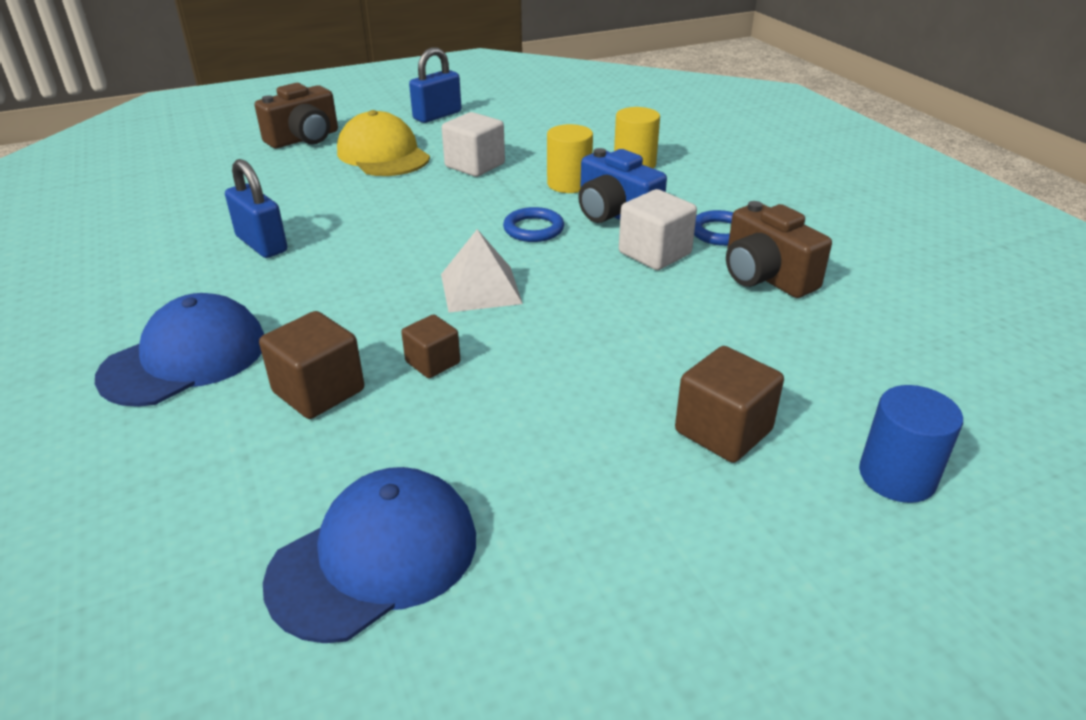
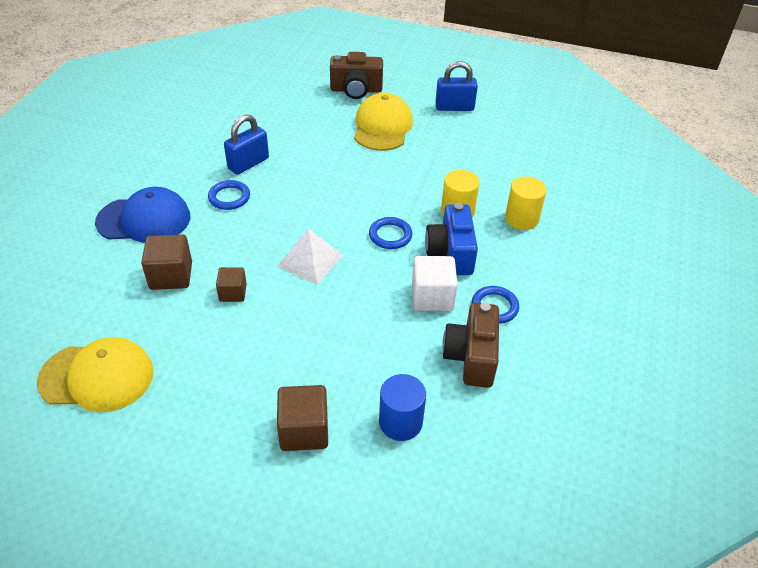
camera: 40 degrees right, 10 degrees up
(262, 244) = (248, 163): blue padlock -> blue padlock turned 45 degrees clockwise
(284, 283) = (229, 197): none -> blue ring
(375, 558) = (97, 377): blue cap -> yellow cap
(475, 165) = (422, 164): white cube -> none
(897, 476) = (346, 522): blue cylinder -> blue cylinder (400, 422)

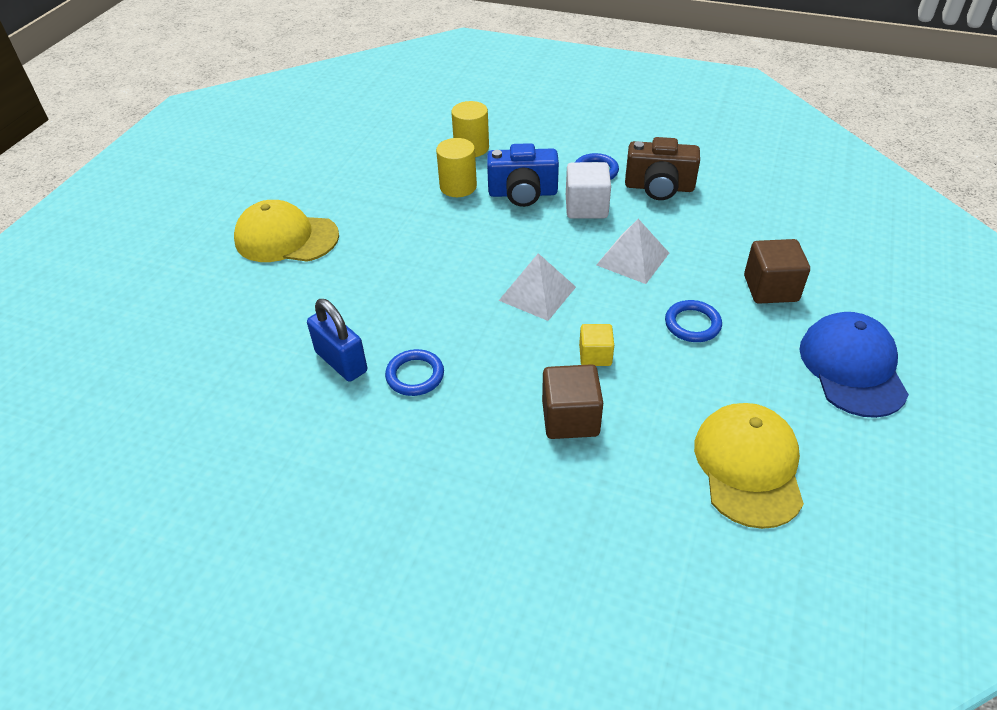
camera: 85 degrees left, 0 degrees up
(144, 220) = (457, 466): blue cap -> blue cap (852, 367)
(233, 293) = (595, 355): brown cube -> yellow cube
(353, 326) = (633, 259): none -> white pyramid
(356, 90) = (191, 262): brown camera -> none
(390, 235) = (495, 233): blue ring -> blue ring (692, 324)
(400, 422) = (743, 229): blue cylinder -> none
(454, 107) = (261, 180): blue padlock -> none

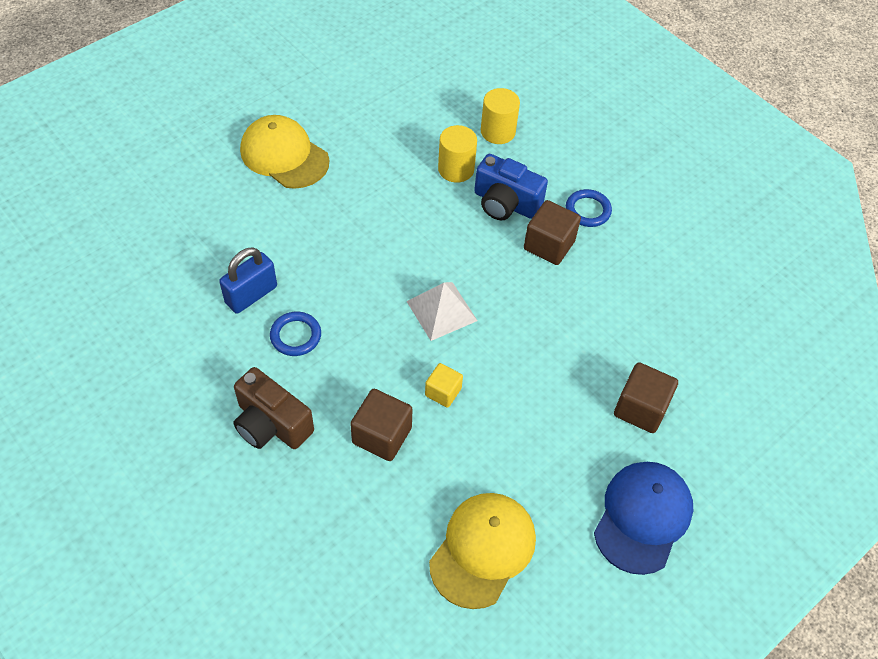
camera: 25 degrees right, 10 degrees up
(341, 362) = (251, 295): blue padlock -> blue padlock turned 60 degrees clockwise
(586, 207) = (549, 245): white cube -> brown cube
(633, 259) = (546, 318): white pyramid -> none
(659, 187) = (631, 256): brown camera -> brown camera (271, 424)
(692, 324) = (544, 406): blue ring -> none

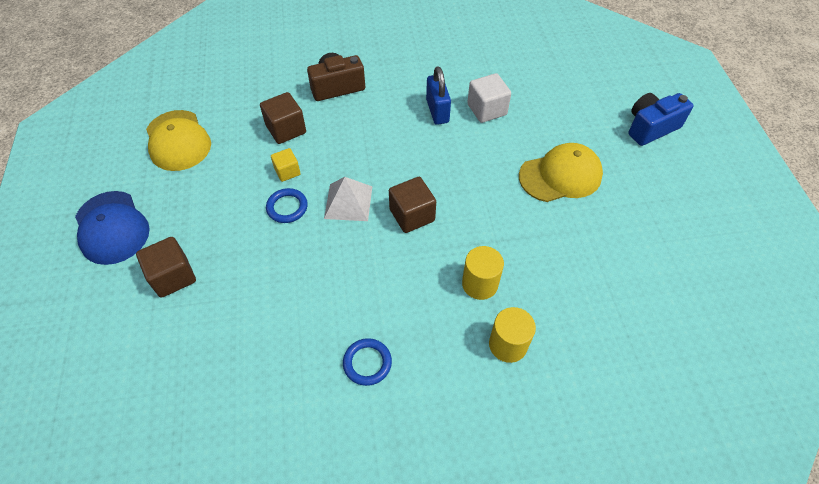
camera: 125 degrees right, 0 degrees up
(220, 250) = (487, 109): none -> white cube
(295, 336) = (389, 119): blue ring -> blue ring (287, 207)
(505, 203) = (418, 300): blue camera -> blue camera (650, 128)
(549, 245) = (353, 307): brown cube -> brown cube (412, 215)

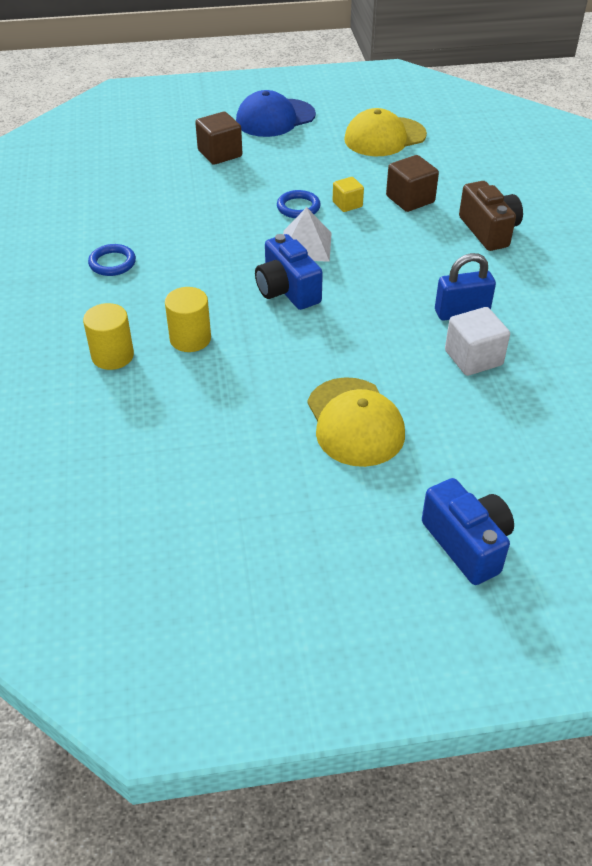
camera: 90 degrees right, 10 degrees down
(412, 215) = (287, 290): brown cube -> blue camera

